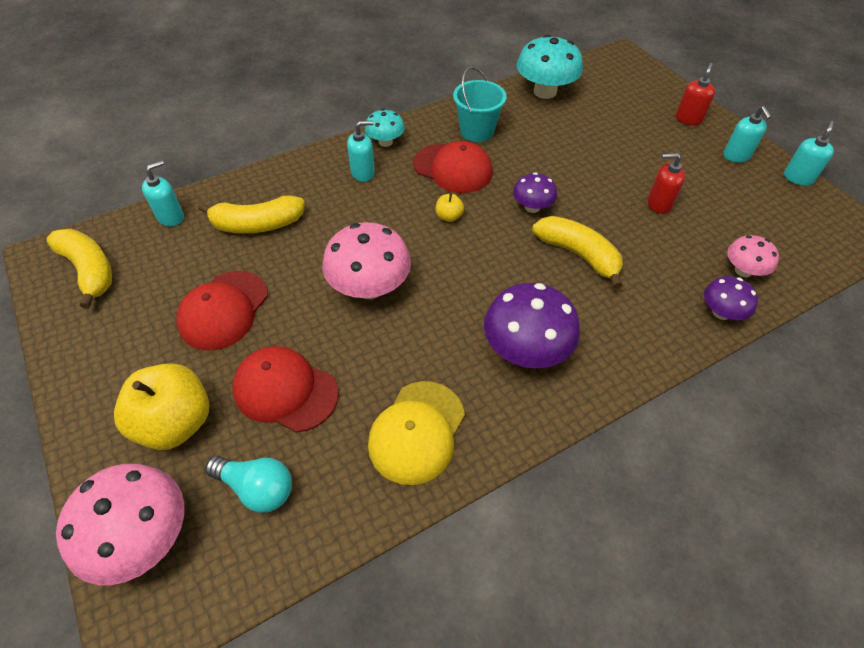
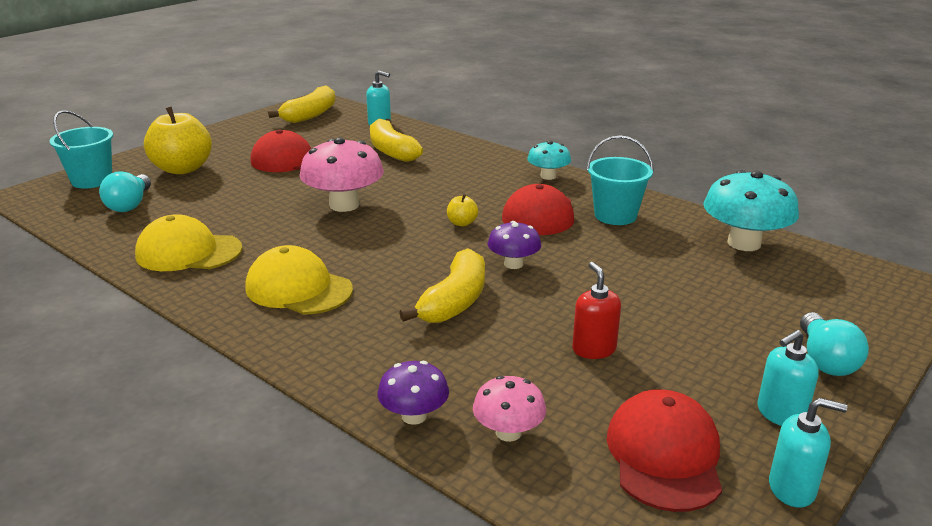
camera: 70 degrees right, 25 degrees down
(143, 537) = (92, 180): pink mushroom -> turquoise bucket
(285, 390) = (219, 196): red cap -> red cap (664, 455)
(363, 173) = (492, 175): turquoise soap dispenser -> none
(526, 349) = (298, 288): purple mushroom -> yellow cap
(688, 119) = (825, 360): red soap dispenser -> turquoise light bulb

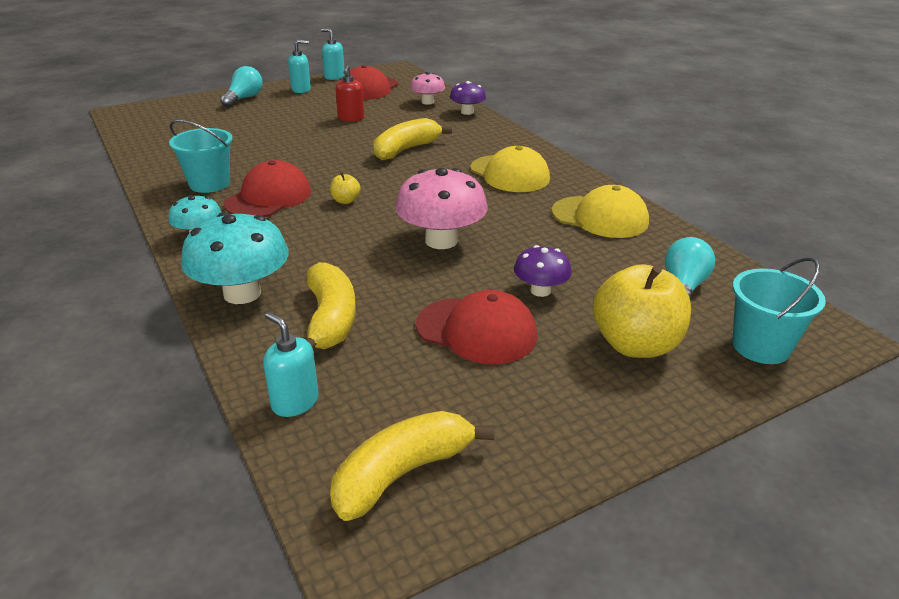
camera: 160 degrees left, 5 degrees up
(513, 264) = (341, 163): purple mushroom -> purple mushroom (540, 290)
(744, 243) = (159, 148): turquoise mushroom -> turquoise mushroom (242, 293)

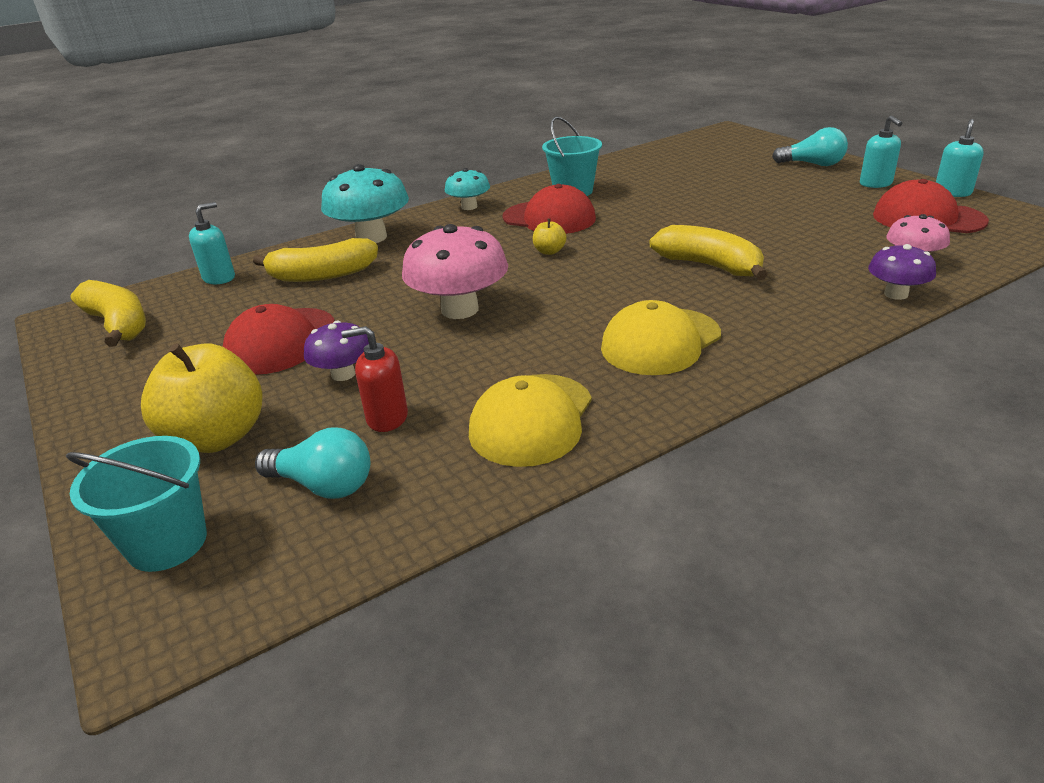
camera: 90 degrees right, 0 degrees up
(351, 118) = (795, 223): red soap dispenser -> red soap dispenser (387, 418)

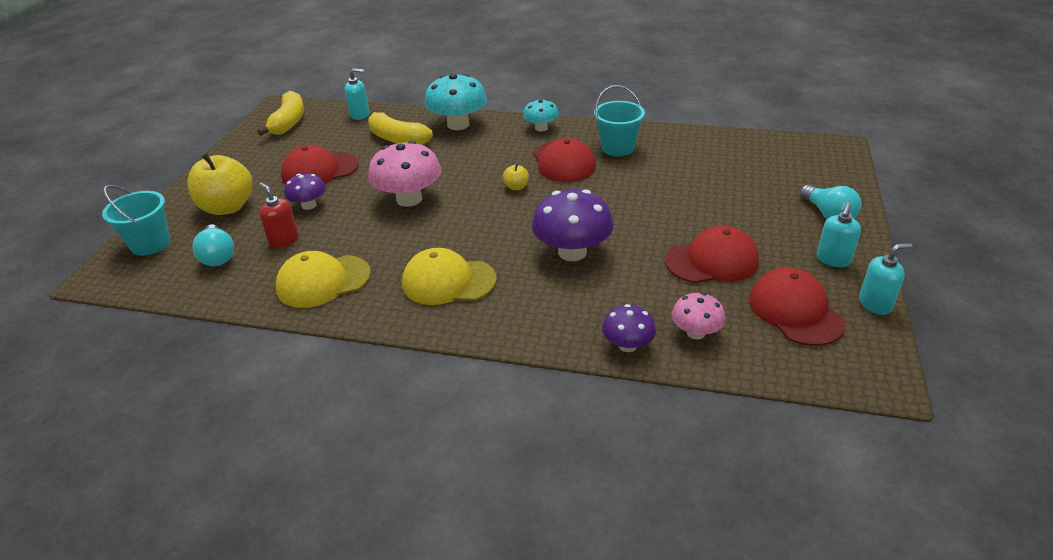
camera: 45 degrees right, 5 degrees up
(709, 266) = (572, 252): yellow banana -> purple mushroom
(814, 220) = (712, 261): none -> red cap

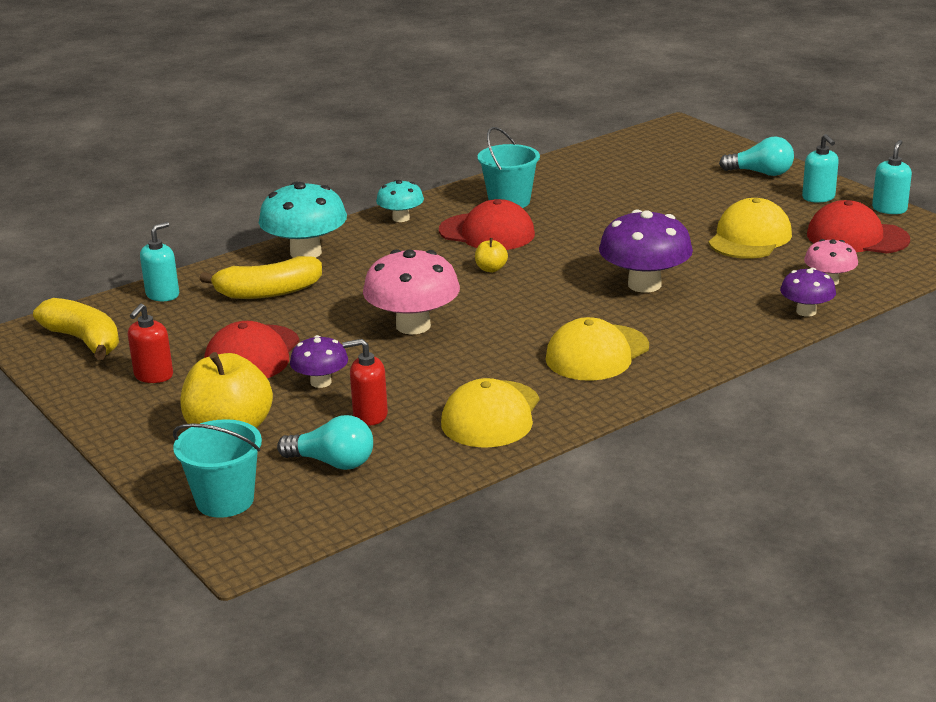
camera: 50 degrees left, 10 degrees down
(269, 157) = (153, 376): none -> red soap dispenser
(712, 261) = (750, 237): red cap -> yellow cap

